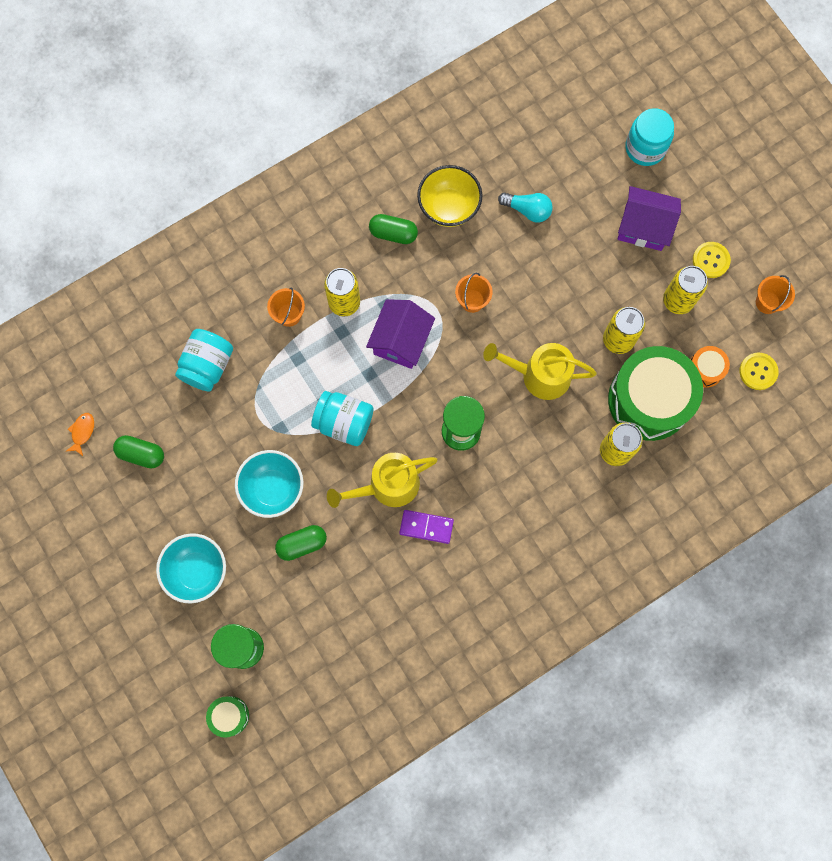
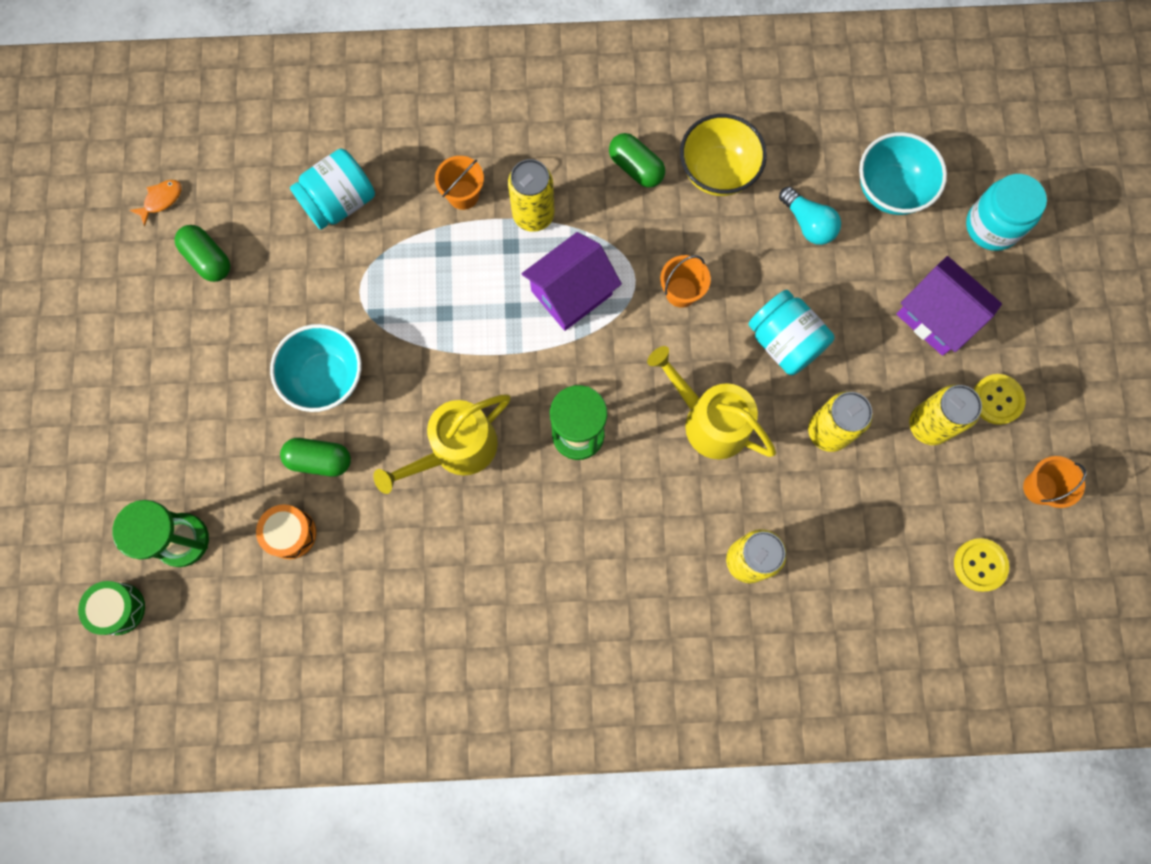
camera: 30 degrees right, 0 degrees up
(197, 571) = (186, 423): turquoise bowl -> turquoise bowl (890, 190)
(344, 422) = (451, 349): turquoise jar -> turquoise jar (784, 341)
(388, 485) = (456, 449): yellow watering can -> yellow watering can turned 45 degrees counterclockwise
(426, 527) = (471, 522): purple domino -> none
(649, 400) = (824, 523): green drum -> none
(705, 369) = (915, 525): orange drum -> orange drum (291, 533)

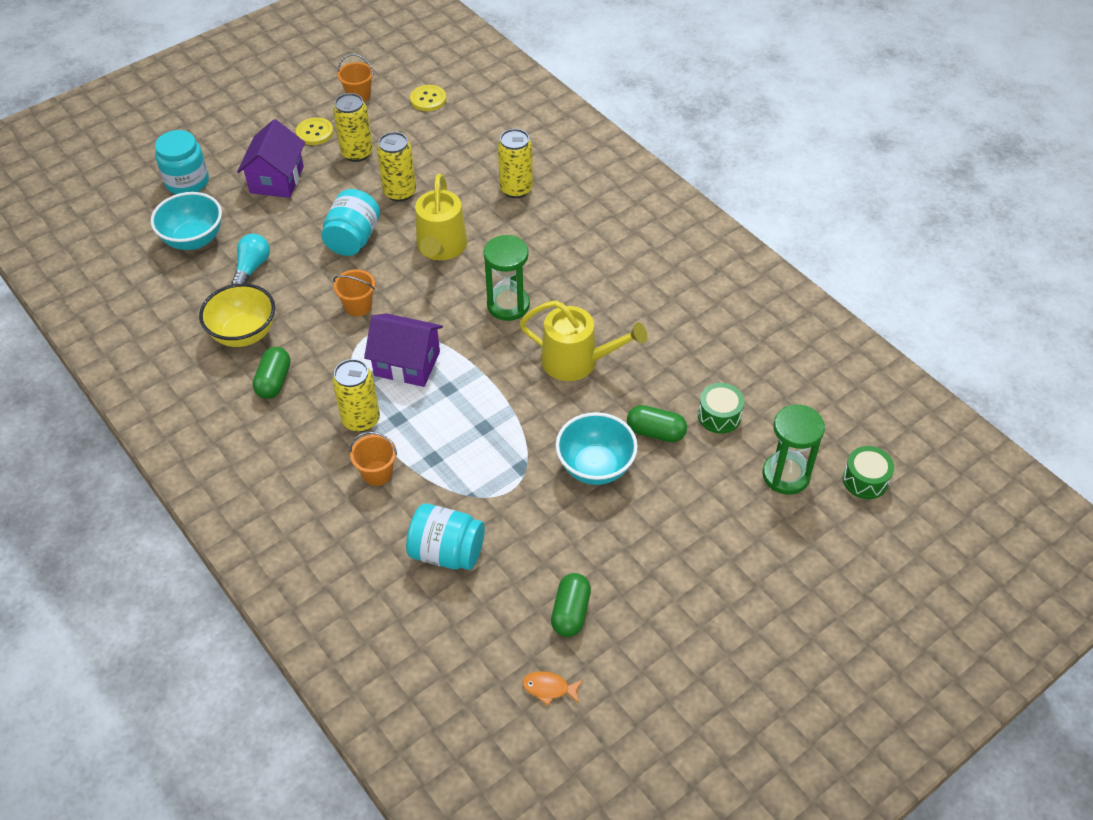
camera: 125 degrees left, 25 degrees down
(291, 533) = (719, 416): orange drum -> green drum
(319, 460) = (655, 432): green capsule -> green capsule turned 45 degrees counterclockwise

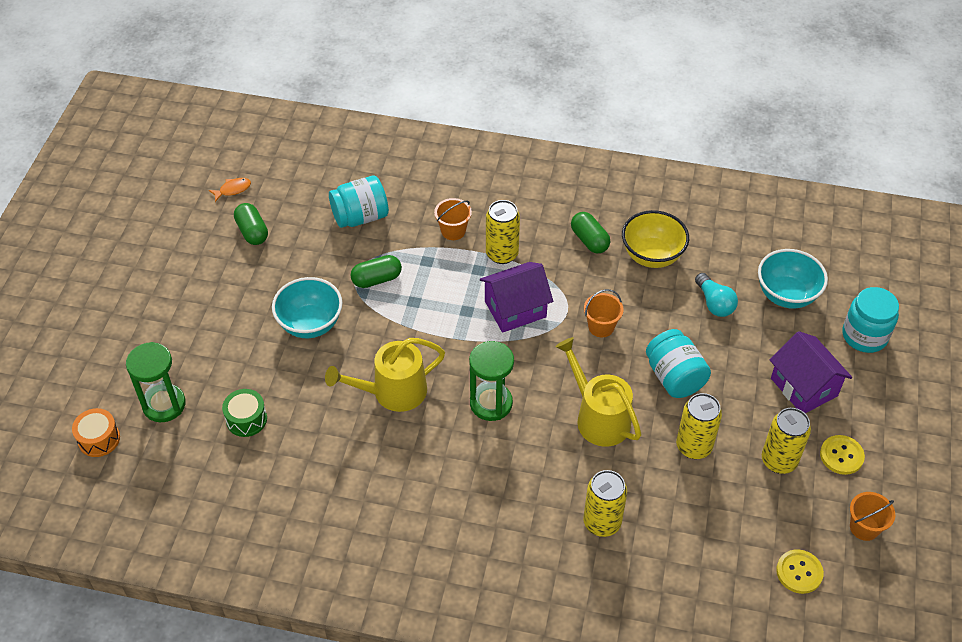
camera: 140 degrees right, 0 degrees up
(655, 432) = (286, 375): green capsule -> green capsule (376, 279)
(865, 480) = (99, 439): green drum -> orange drum

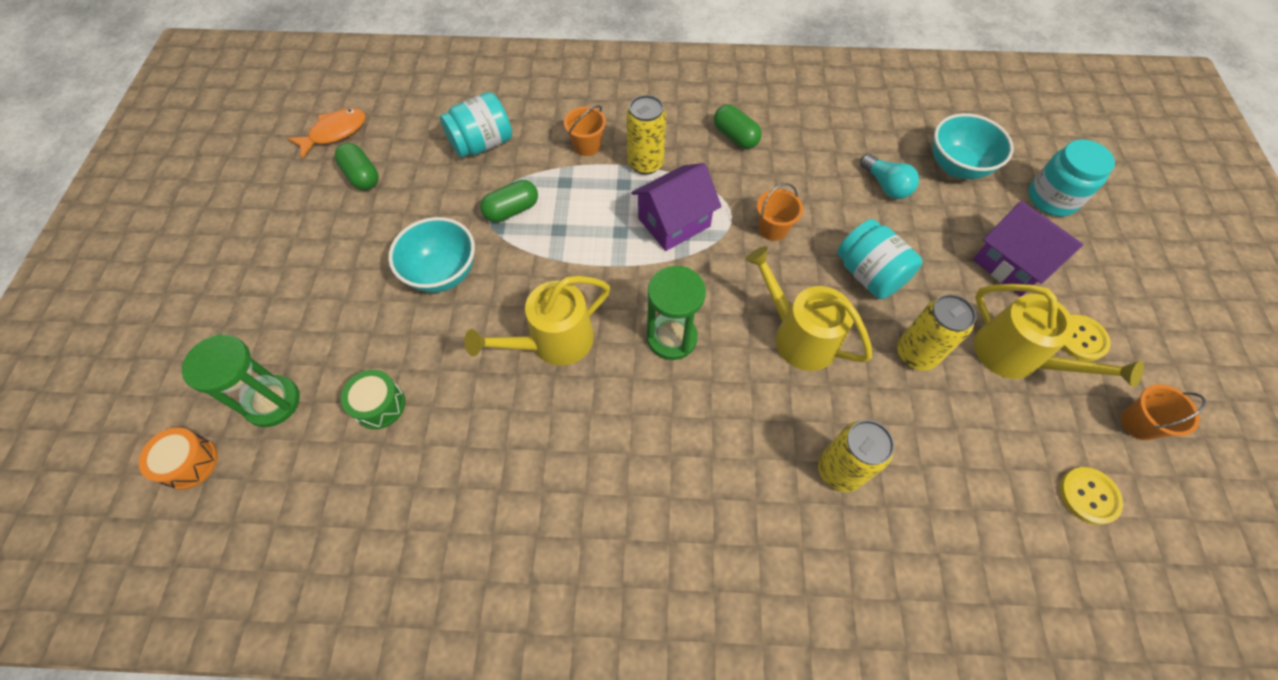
camera: 10 degrees left, 10 degrees up
(233, 189) = (335, 133): orange fish -> orange fish, size x1.63
(652, 256) = (805, 144): yellow bowl -> none
(779, 461) = (1015, 356): yellow can -> yellow watering can

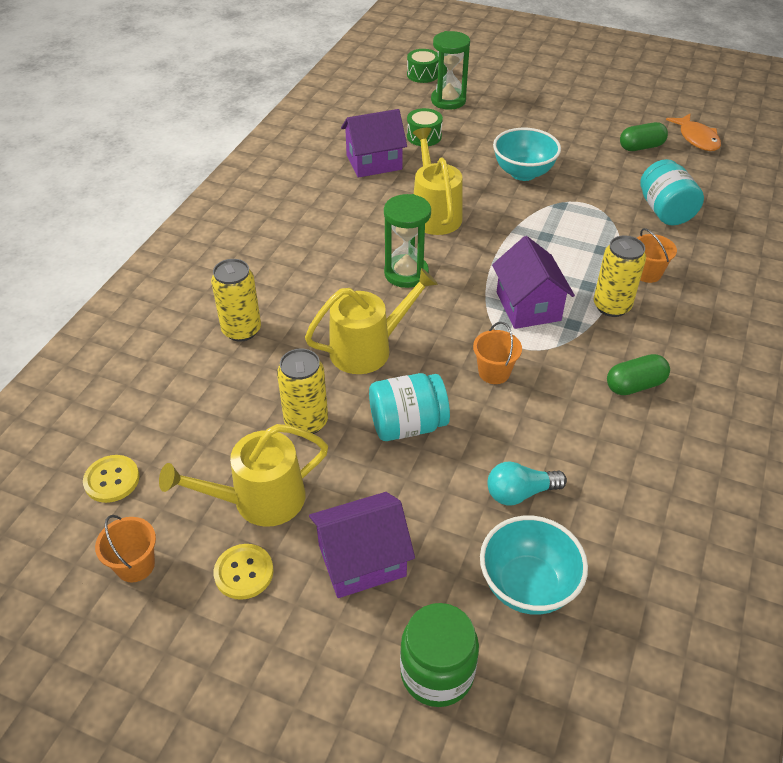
camera: 110 degrees right, 15 degrees down
(190, 463) = (422, 74): orange drum -> green drum
(460, 448) = (374, 162): none -> purple house
(512, 210) = (577, 215): green capsule -> none
(1052, 198) = (437, 672): turquoise jar -> green jar

